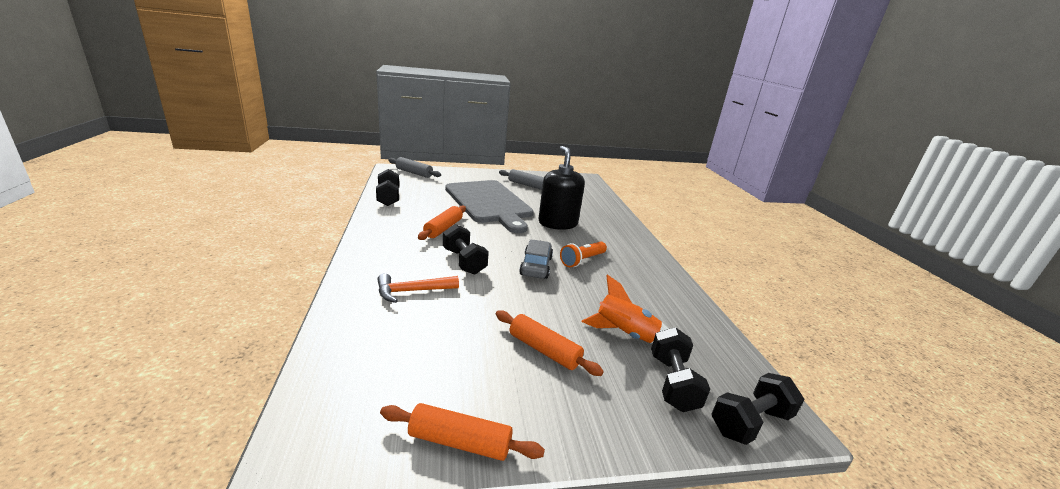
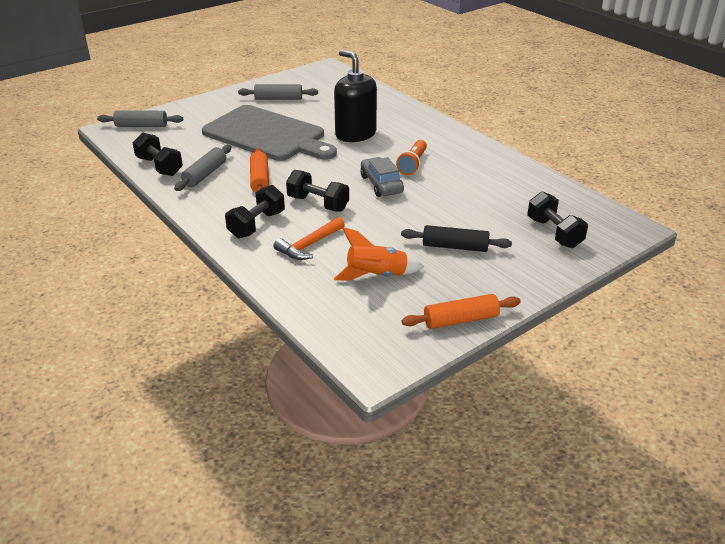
camera: 25 degrees left, 10 degrees up
(410, 212) = (205, 174): none -> grey rolling pin
(544, 350) = (455, 247): orange rolling pin -> black rolling pin
(625, 334) = (498, 213): orange rocket -> orange rocket (376, 276)
(750, 422) = (613, 237): black dumbbell -> black dumbbell (257, 225)

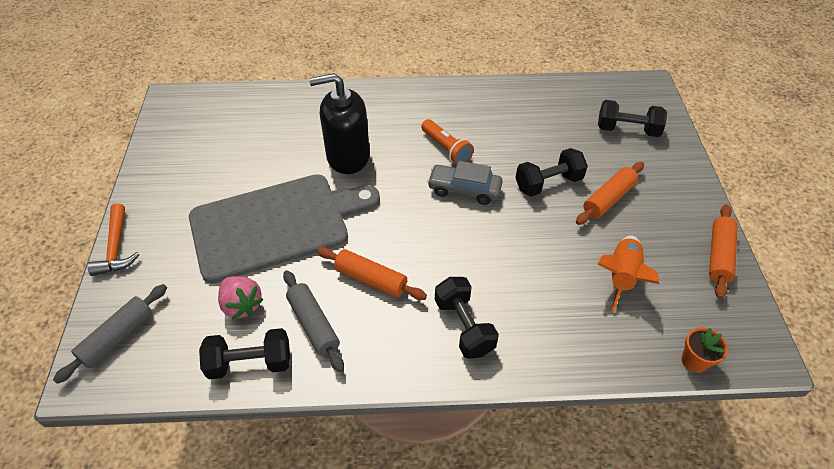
camera: 55 degrees left, 15 degrees up
(196, 148) = (242, 305): none -> pink strawberry
(278, 99) = (199, 174): grey rolling pin -> none
(309, 245) = (535, 301): orange hammer -> orange hammer (116, 248)
(318, 204) = (462, 255): black dumbbell -> black dumbbell (548, 183)
(328, 334) = (694, 361): none -> orange flower pot
(455, 247) = (608, 199): black rolling pin -> orange rolling pin

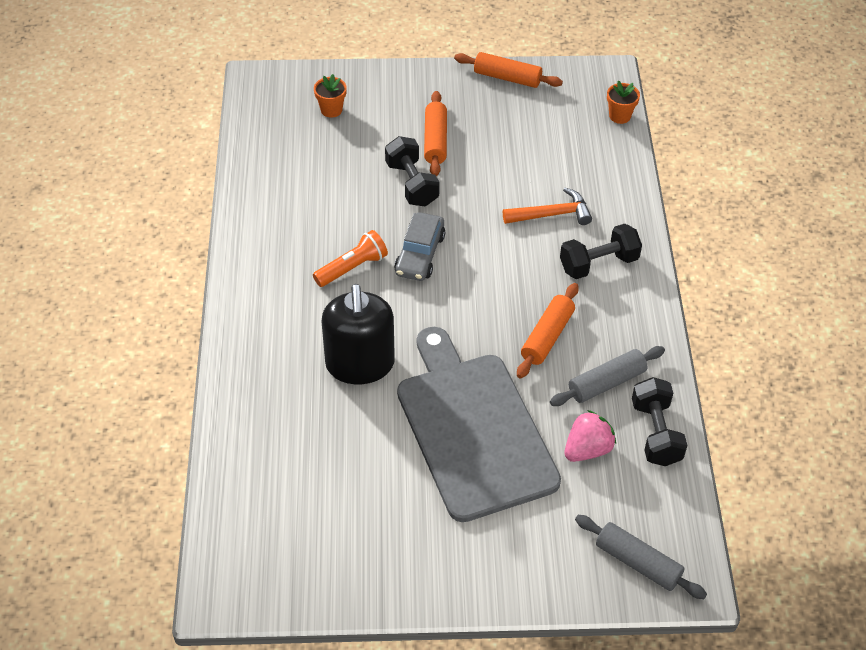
camera: 90 degrees left, 0 degrees up
(116, 248) = (512, 596): orange hammer -> orange hammer (552, 214)
(608, 199) = (435, 140): orange rolling pin -> orange rolling pin turned 45 degrees clockwise
(621, 276) = (534, 146): orange rocket -> none
(627, 130) = (331, 110): black dumbbell -> orange flower pot

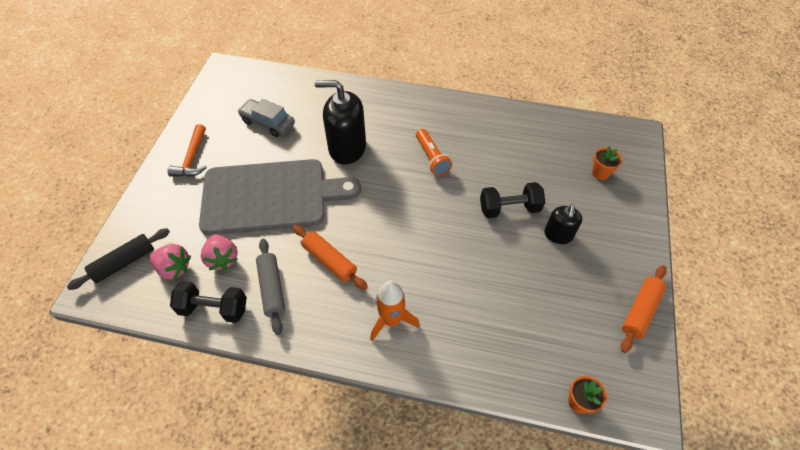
camera: 105 degrees right, 5 degrees up
(419, 254) = (434, 199): grey car -> grey car (268, 123)
(435, 140) = (558, 235): orange rolling pin -> black soap dispenser
(552, 214) = (456, 300): orange hammer -> orange hammer (192, 158)
(598, 264) = (391, 320): black dumbbell -> orange rocket
(622, 499) = (174, 268): none -> pink strawberry
(637, 562) = (124, 262): grey rolling pin -> black rolling pin

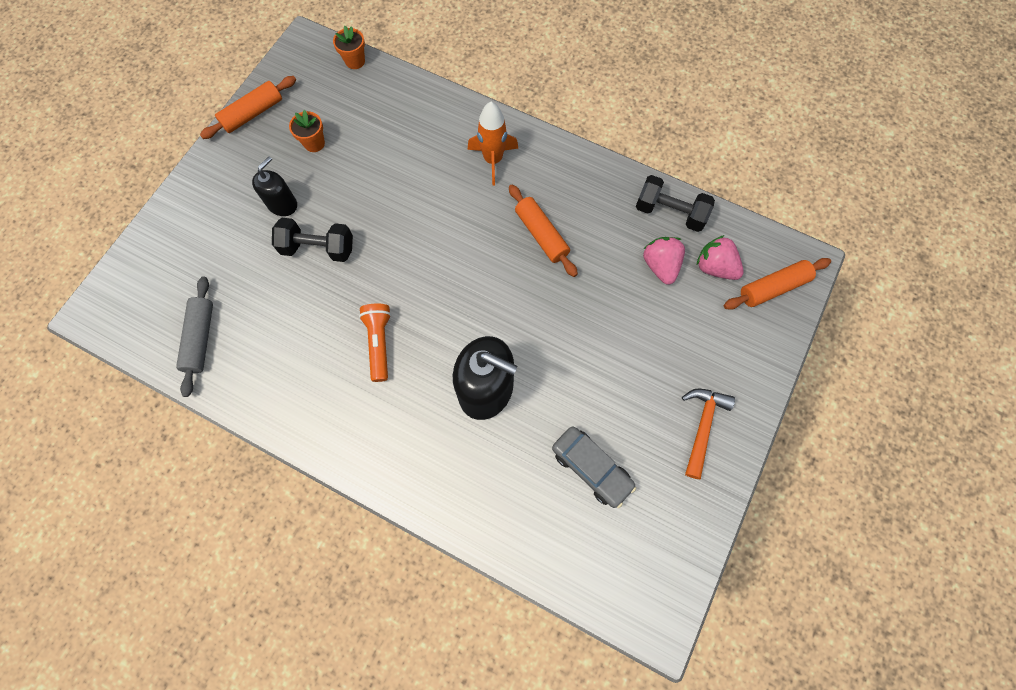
camera: 165 degrees left, 15 degrees up
(124, 262) = (773, 288): black rolling pin -> orange rolling pin
(270, 196) = (599, 336): grey cutting board -> none
(272, 289) = (608, 219): grey rolling pin -> grey rolling pin (200, 338)
(600, 173) = (183, 268): orange flower pot -> orange flower pot (314, 143)

